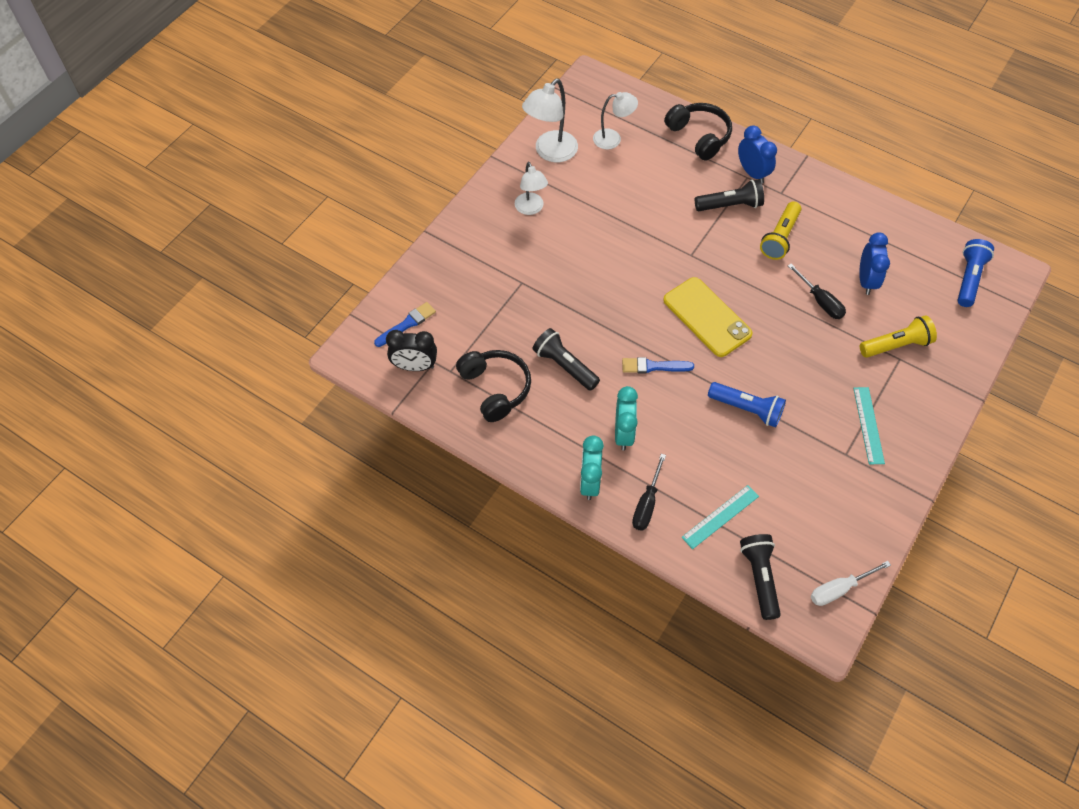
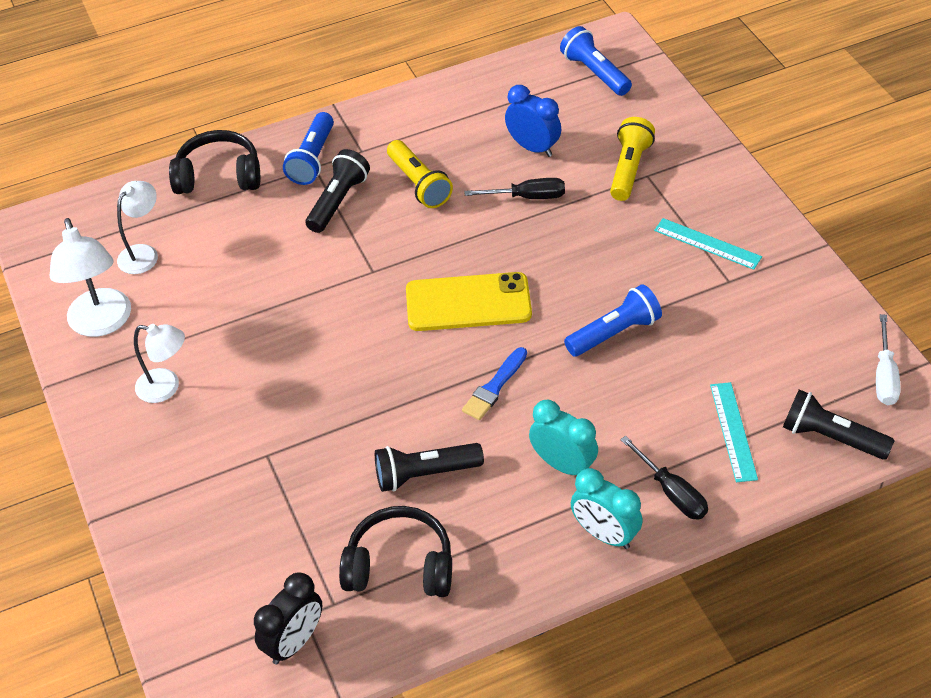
camera: 55 degrees left, 10 degrees down
(407, 324) = (220, 618): blue brush -> none
(752, 173) = (313, 159): blue clock -> blue flashlight

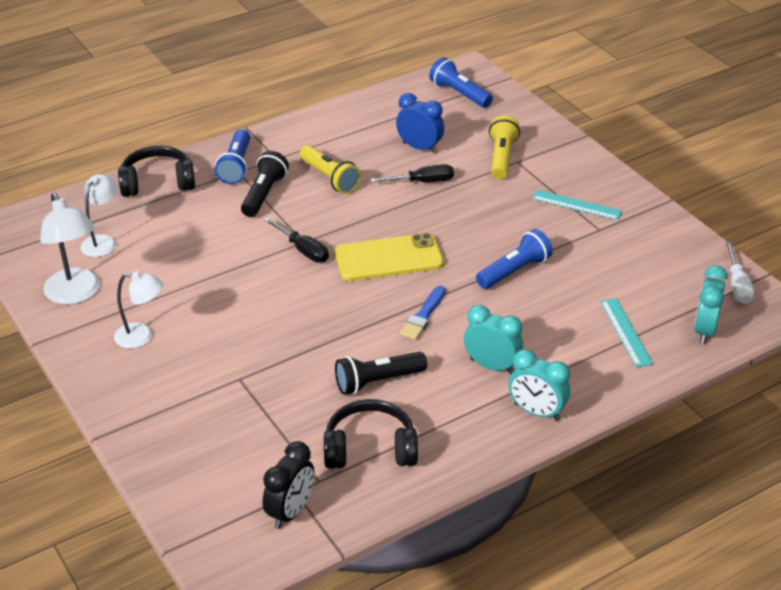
camera: 10 degrees left, 10 degrees down
(671, 492) = (585, 378): black screwdriver -> black screwdriver (303, 250)
(830, 437) = (704, 330): black flashlight -> turquoise clock

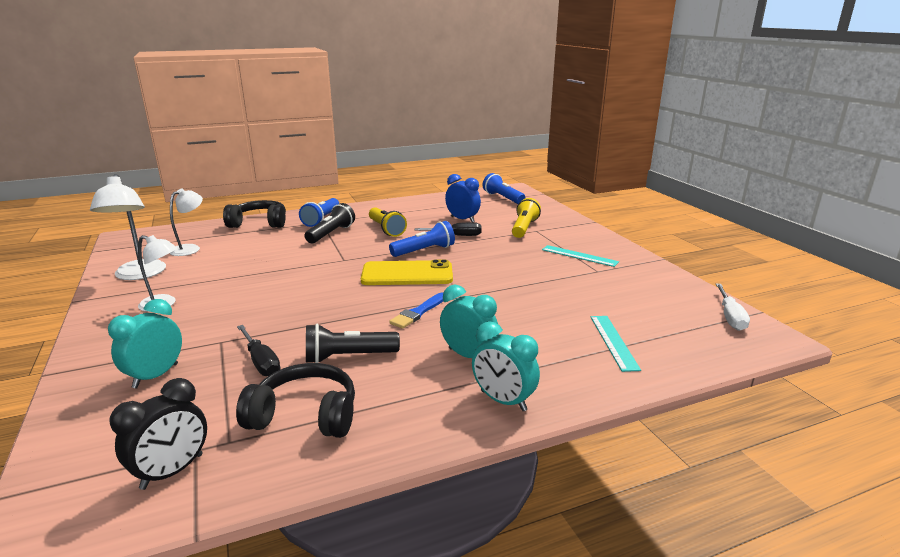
camera: 10 degrees right, 15 degrees down
(303, 250) = (339, 264): black screwdriver -> black screwdriver (261, 362)
(514, 271) = (514, 290): blue flashlight -> blue flashlight (424, 251)
(704, 330) = (697, 348): turquoise clock -> turquoise clock (155, 376)

